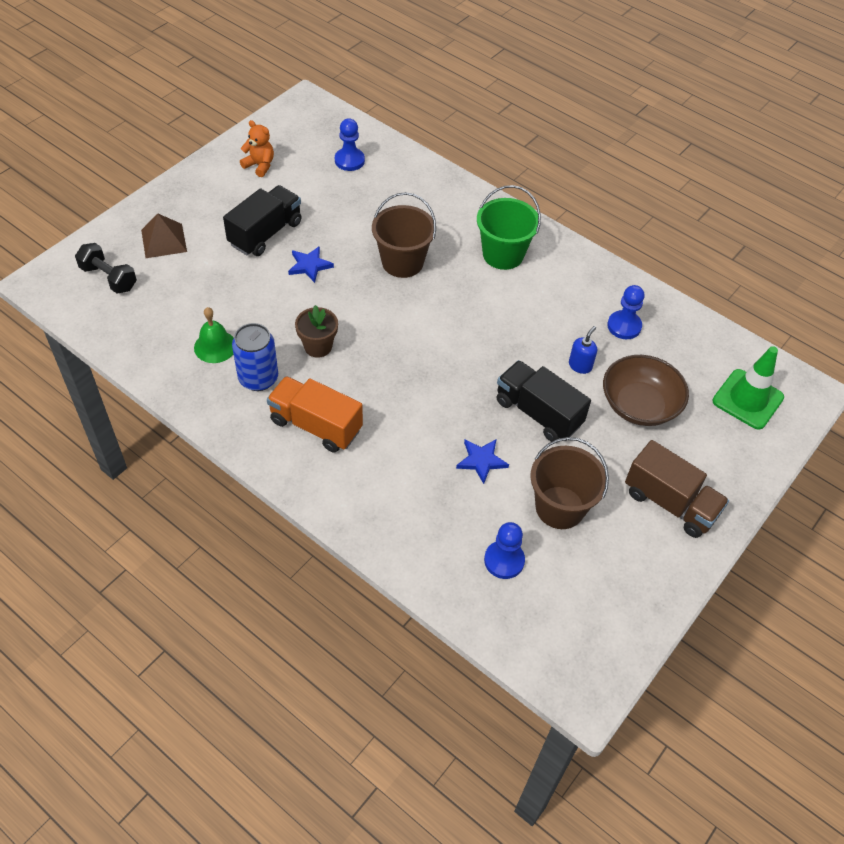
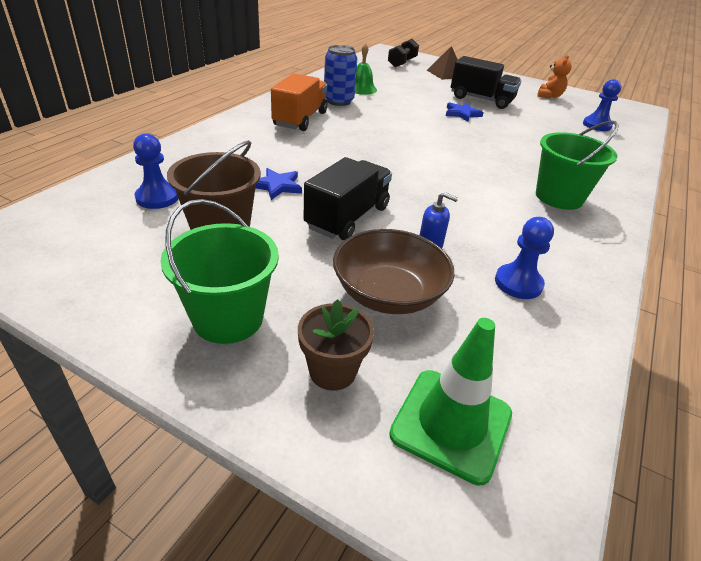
camera: 80 degrees right, 15 degrees down
(318, 346) = (380, 118): brown flower pot -> brown flower pot (332, 371)
(402, 262) = (499, 148): brown bucket -> none
(670, 503) = (228, 318): brown truck -> green bucket

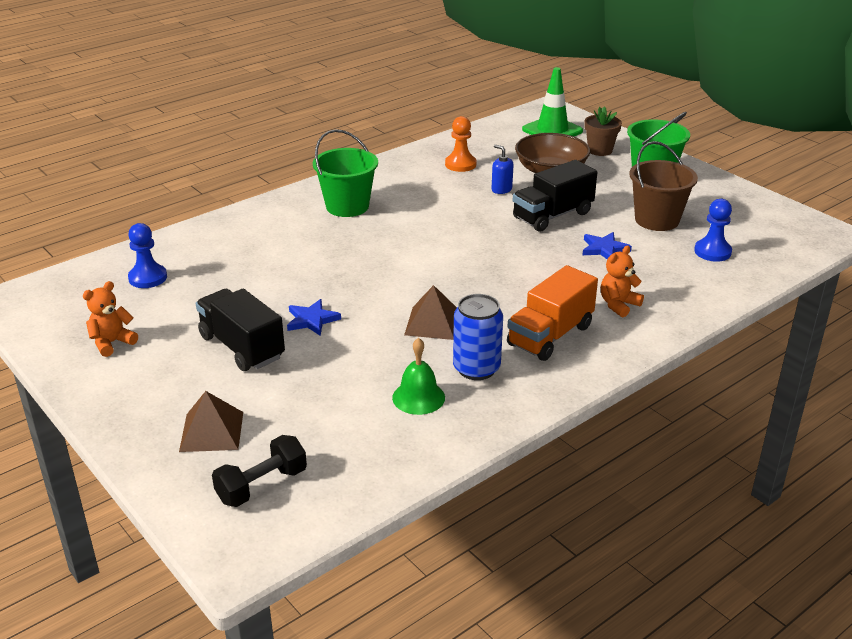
camera: 155 degrees left, 5 degrees down
(254, 141) = (618, 305): none -> orange teddy bear
(385, 119) = (433, 323): none -> brown pyramid
(518, 283) = (460, 164): blue pawn -> orange pawn

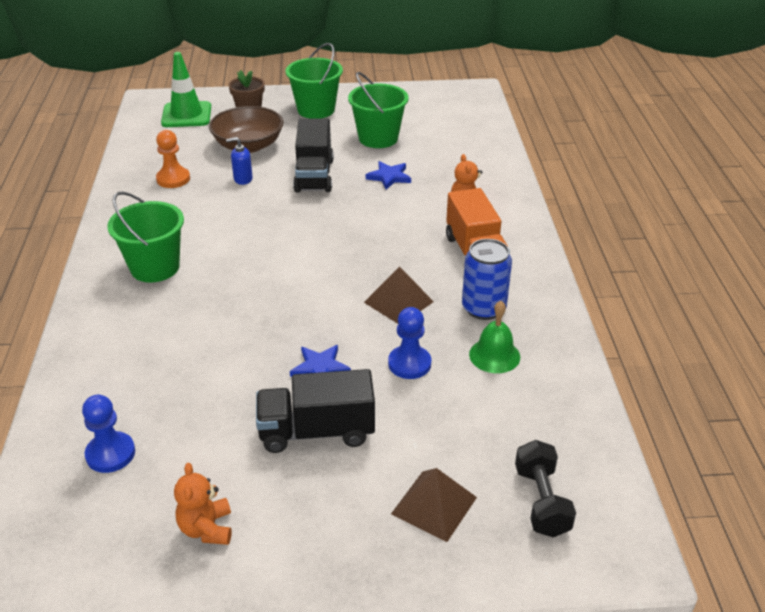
camera: 55 degrees left, 5 degrees up
(657, 220) = (378, 138): brown bucket -> green bucket
(712, 252) = (445, 139): blue pawn -> blue pawn (409, 364)

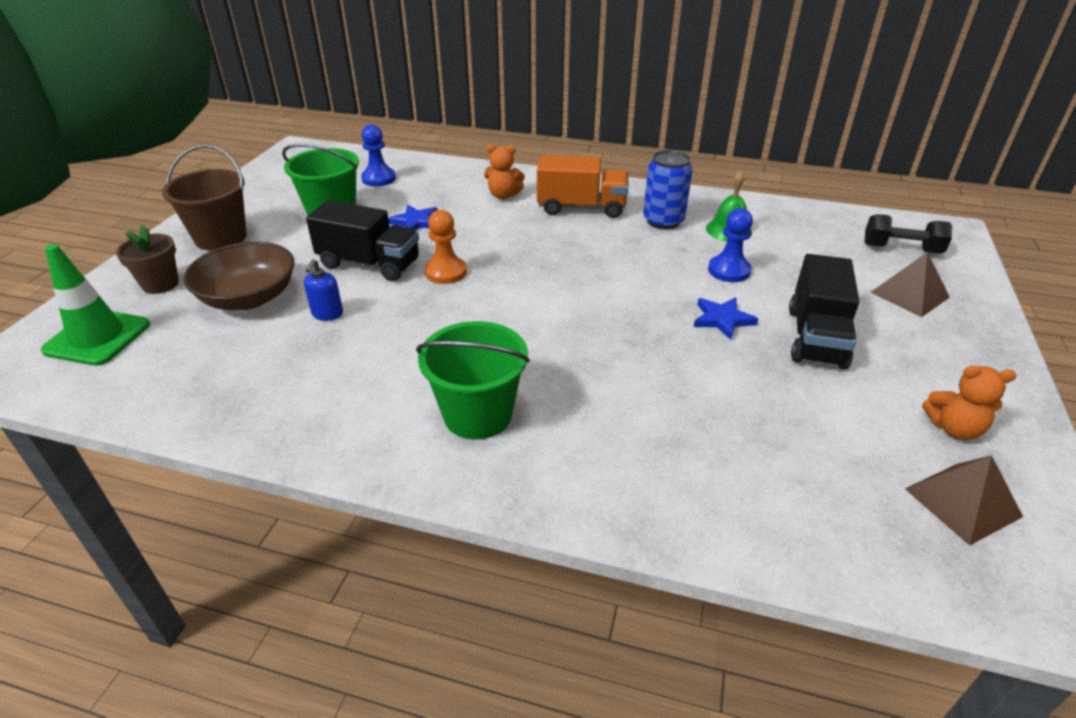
camera: 70 degrees left, 0 degrees up
(110, 454) = (842, 494): blue pawn -> blue pawn (379, 179)
(173, 179) = (268, 372): orange pawn -> orange pawn (446, 272)
(316, 110) = (221, 237): green bucket -> brown bucket
(399, 302) = (635, 258): brown pyramid -> brown pyramid (962, 502)

